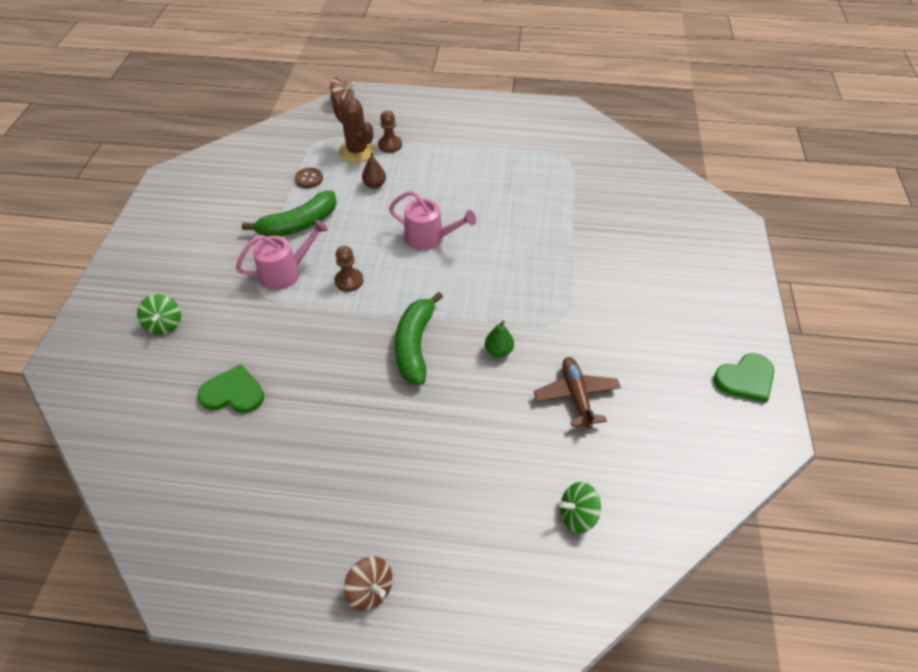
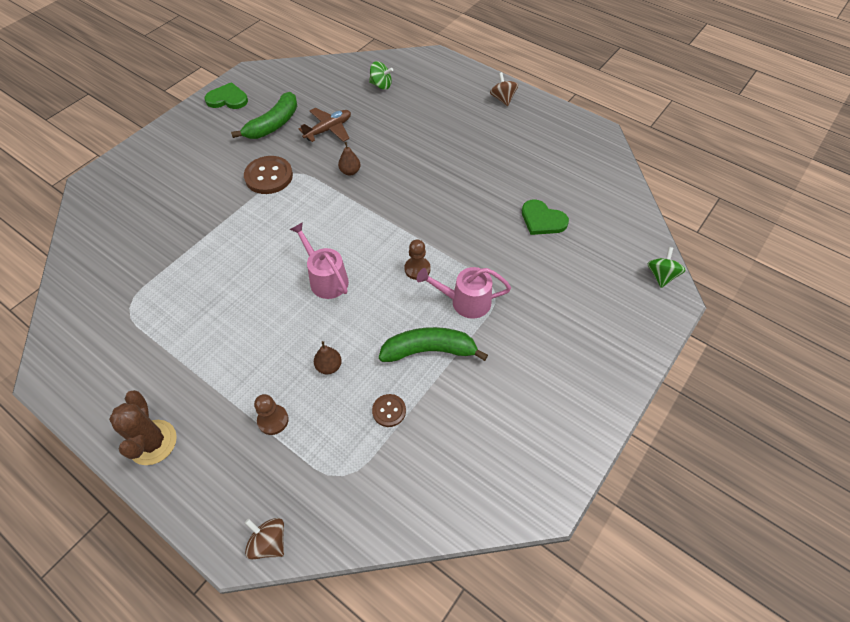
camera: 150 degrees left, 5 degrees up
(164, 324) = (583, 297): green spinning top -> green spinning top (661, 276)
(357, 151) = (313, 429): brown cactus -> brown cactus (152, 442)
(415, 345) = (401, 198): green banana -> green banana (273, 124)
(498, 351) = (350, 171): green pear -> brown pear
(576, 396) = (328, 129): brown plane -> brown plane turned 150 degrees counterclockwise
(580, 304) = (269, 176): none -> brown button

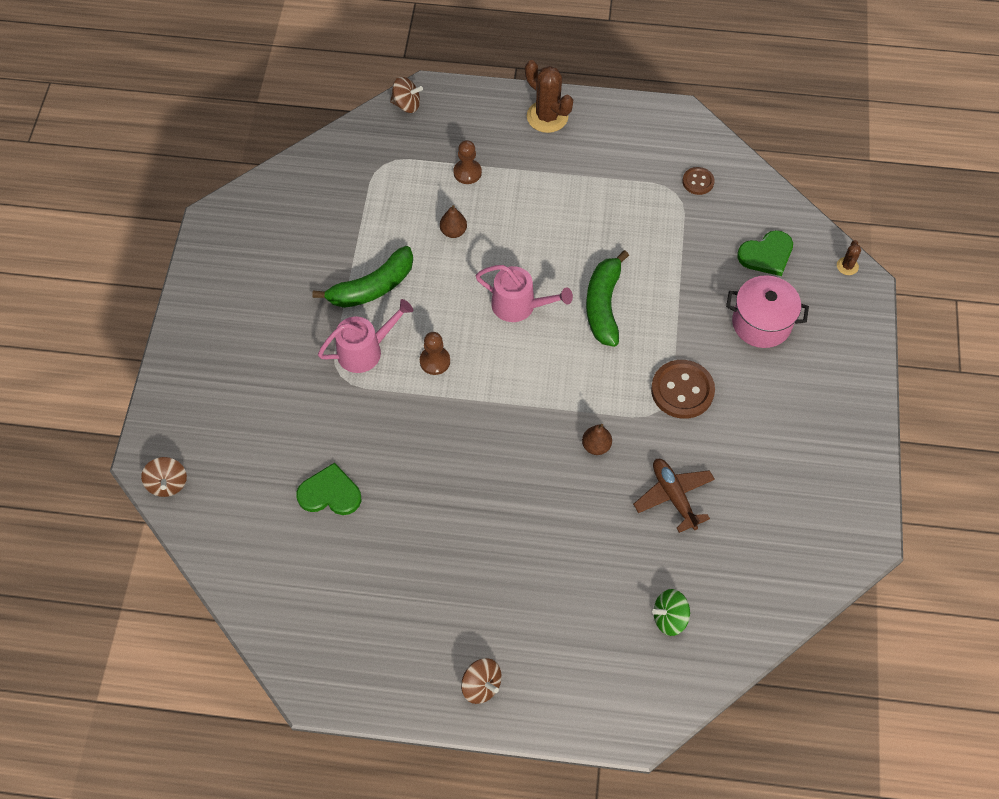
camera: 150 degrees right, 5 degrees up
(84, 197) = (847, 266): none -> brown cactus
(178, 190) = (761, 323): none -> pink pot
(227, 99) = (846, 478): green heart -> green heart (766, 255)
(273, 124) = (748, 468): green banana -> green banana (603, 305)
(328, 129) = (674, 496): brown plane -> brown plane turned 135 degrees clockwise
(389, 411) = (376, 223): brown button -> brown button (698, 182)
(661, 276) = (168, 484): green spinning top -> brown spinning top

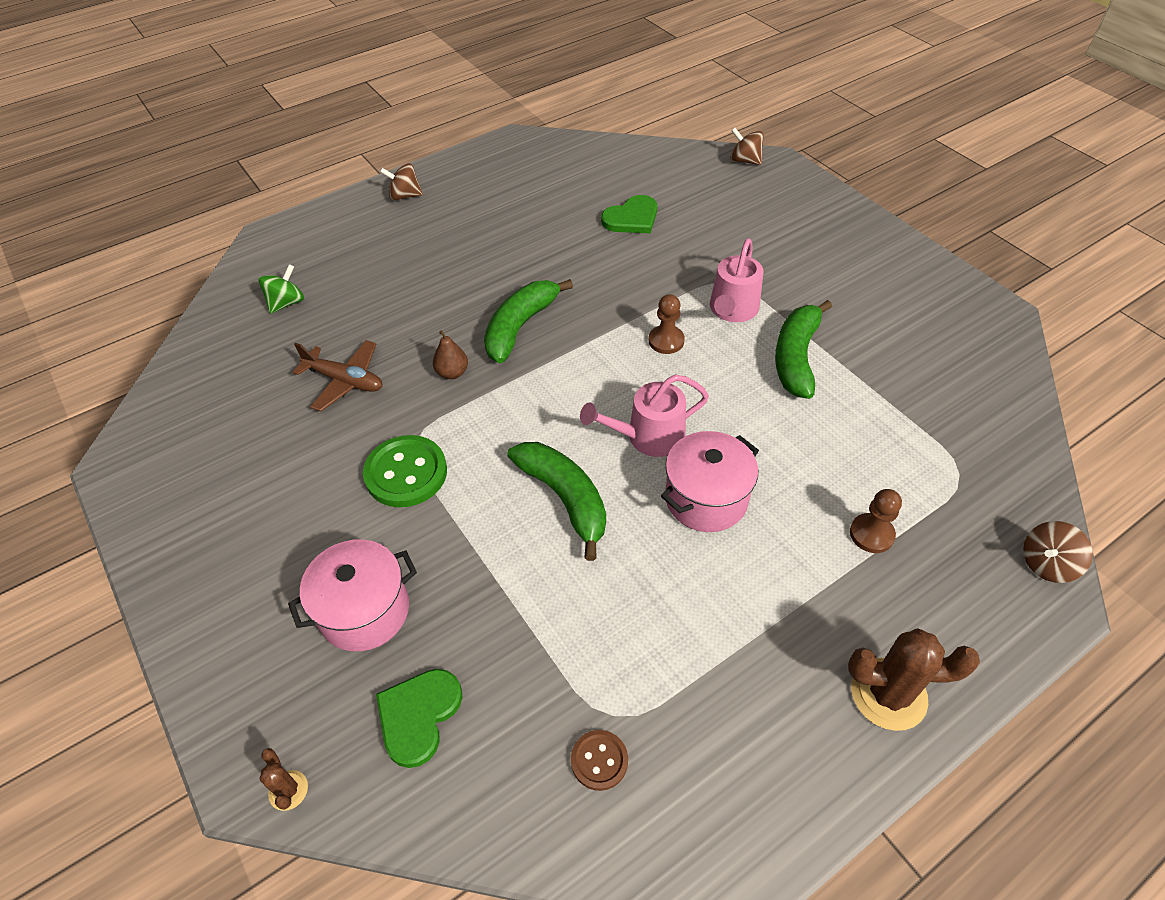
camera: 140 degrees right, 10 degrees down
(453, 232) = (798, 459): brown pear -> none
(517, 450) = (520, 327): none -> green banana
(527, 249) = (706, 499): none -> pink pot
(682, 390) = (406, 473): brown button -> green button

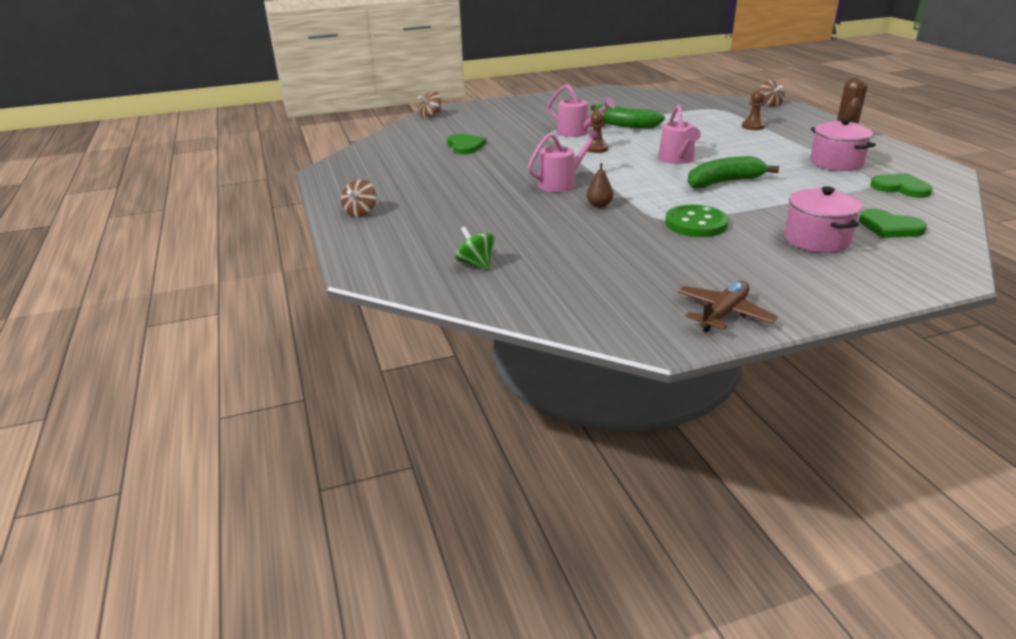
camera: 75 degrees left, 20 degrees down
(288, 790) = (955, 264): brown cactus -> none
(345, 381) = (592, 241): brown plane -> brown plane (723, 314)
(520, 327) = (561, 183): green banana -> pink watering can
(599, 760) = (900, 188): brown button -> green heart
(706, 499) = (727, 152): pink pot -> pink pot (836, 163)

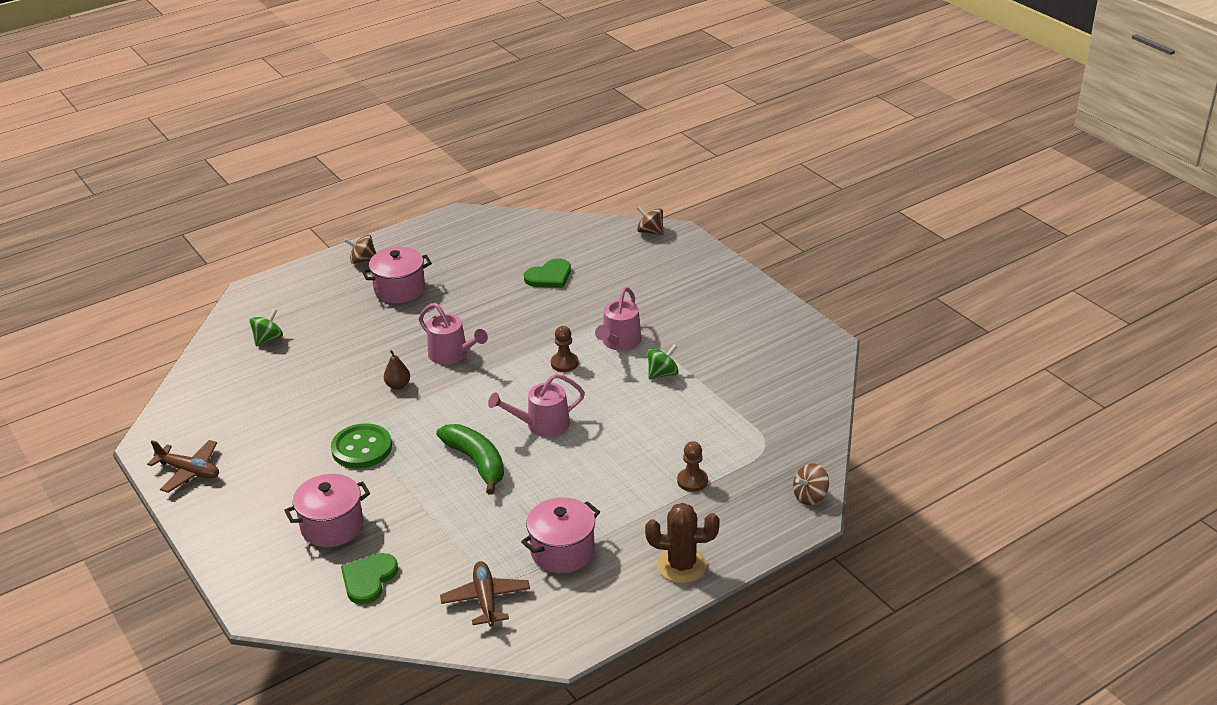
camera: 75 degrees right, 5 degrees up
(433, 198) = (399, 289): none -> pink pot
(624, 125) = (662, 374): green banana -> green spinning top
(900, 188) = (486, 599): green heart -> brown plane

